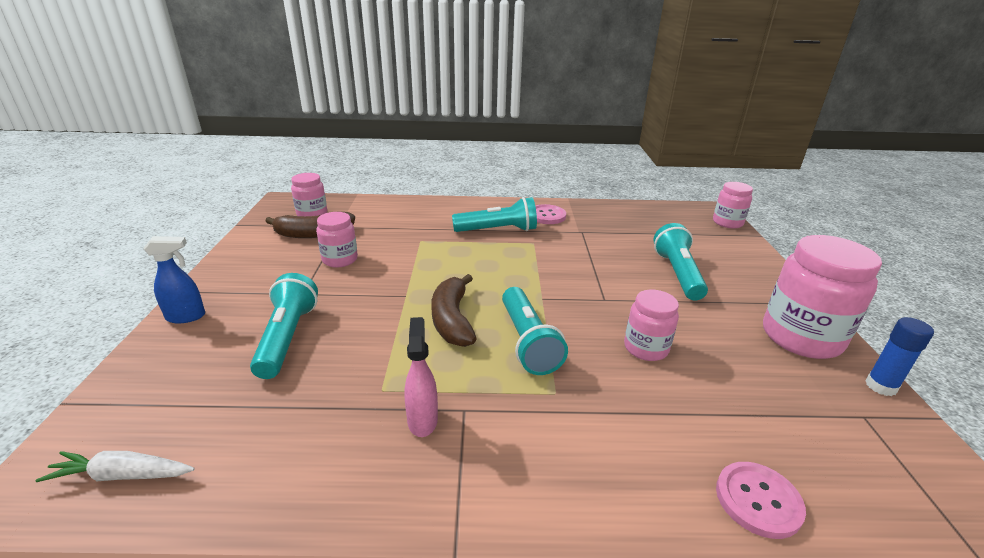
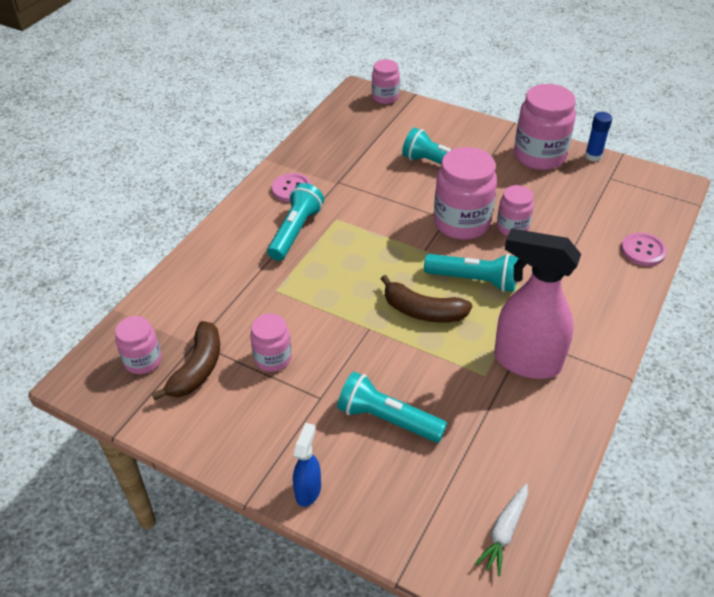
camera: 60 degrees left, 15 degrees up
(422, 420) = (525, 361): pink spray bottle -> pink spray bottle, size x2.07
(609, 310) = (461, 223): none -> pink jar

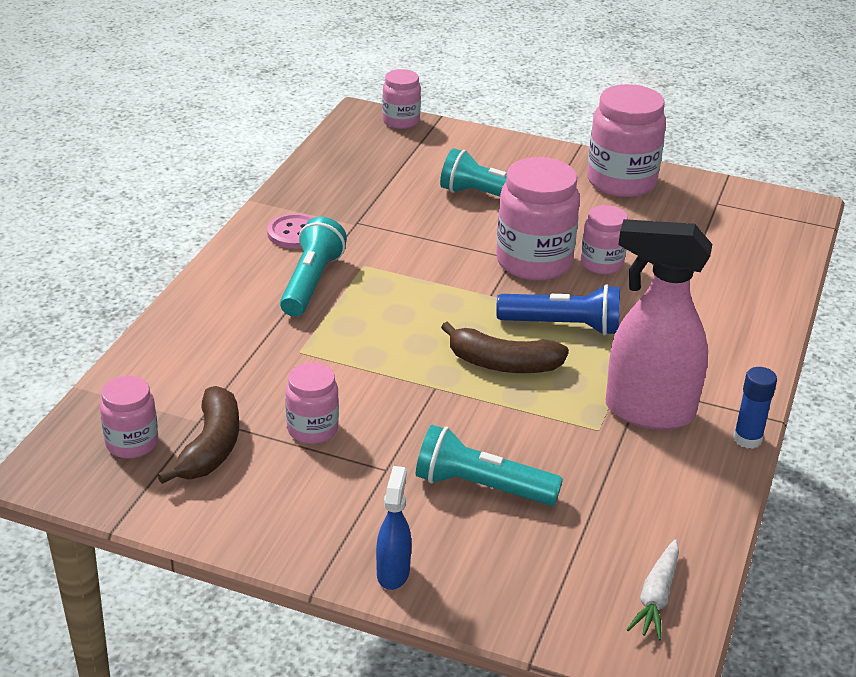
camera: 10 degrees left, 10 degrees down
(474, 280) = (563, 326): turquoise flashlight -> blue flashlight
(593, 156) = (691, 179): blue glue stick -> blue glue stick (747, 439)
(643, 250) = (774, 281): pink button -> none

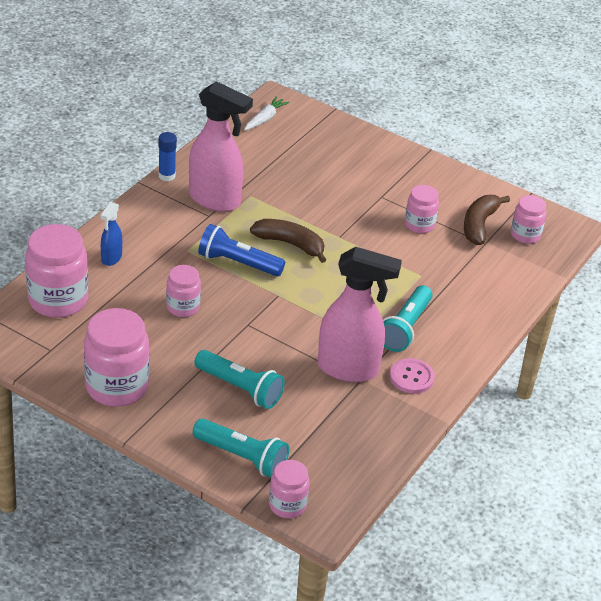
camera: 170 degrees left, 5 degrees up
(373, 231) = (348, 369): none -> pink spray bottle
(393, 572) = (389, 150): blue spray bottle -> blue spray bottle (111, 258)
(481, 487) = (331, 179): turquoise flashlight -> turquoise flashlight (242, 457)
(534, 262) = (233, 317): pink jar -> pink jar (58, 300)

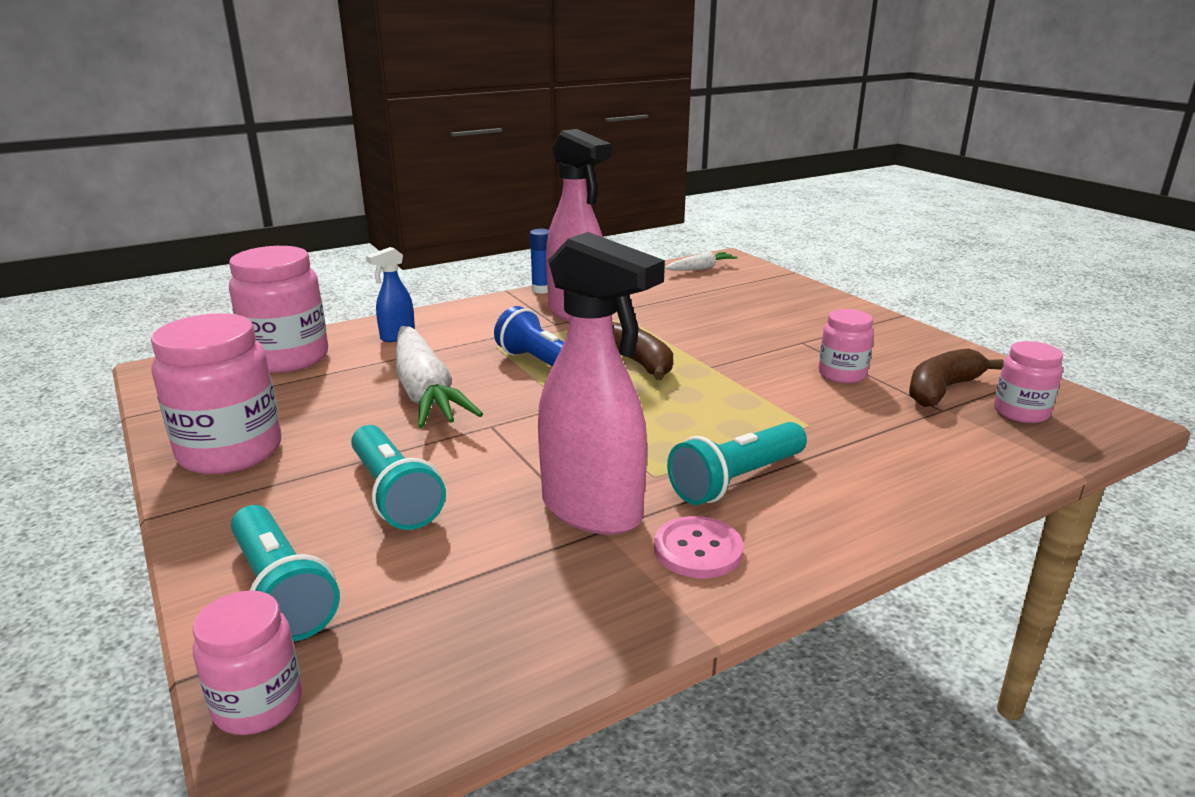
camera: 30 degrees right, 15 degrees down
(183, 307) = (425, 392): pink jar -> white carrot

